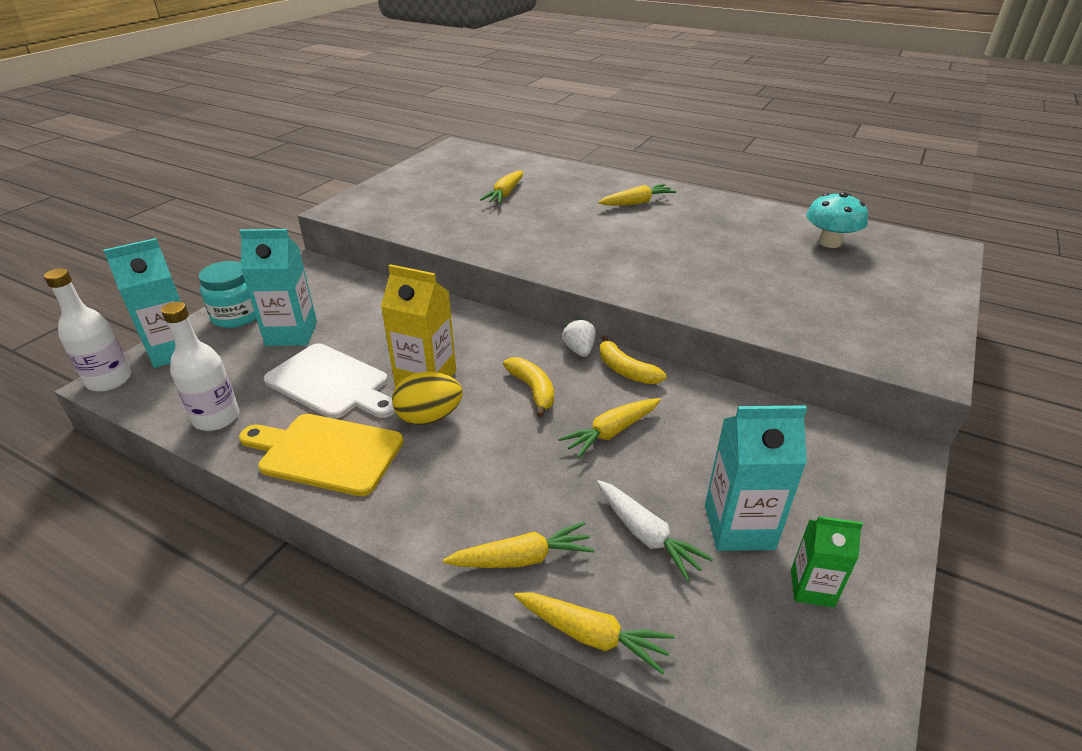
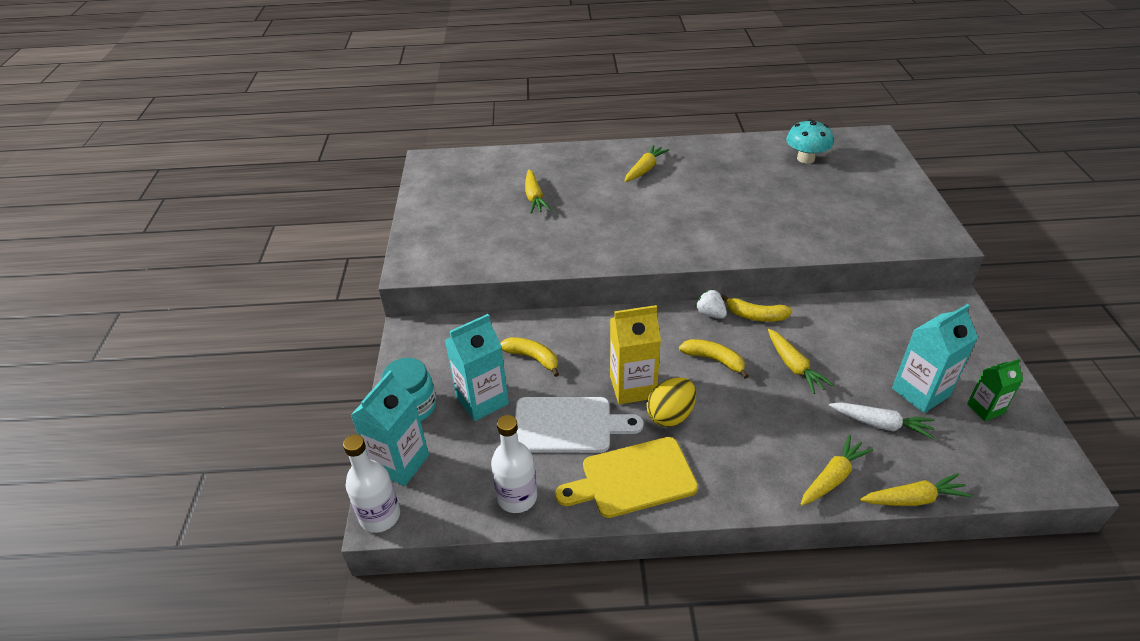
camera: 30 degrees left, 5 degrees up
(372, 320) = (532, 358): none -> yellow banana
(611, 432) = (794, 366): yellow carrot -> yellow carrot turned 45 degrees counterclockwise

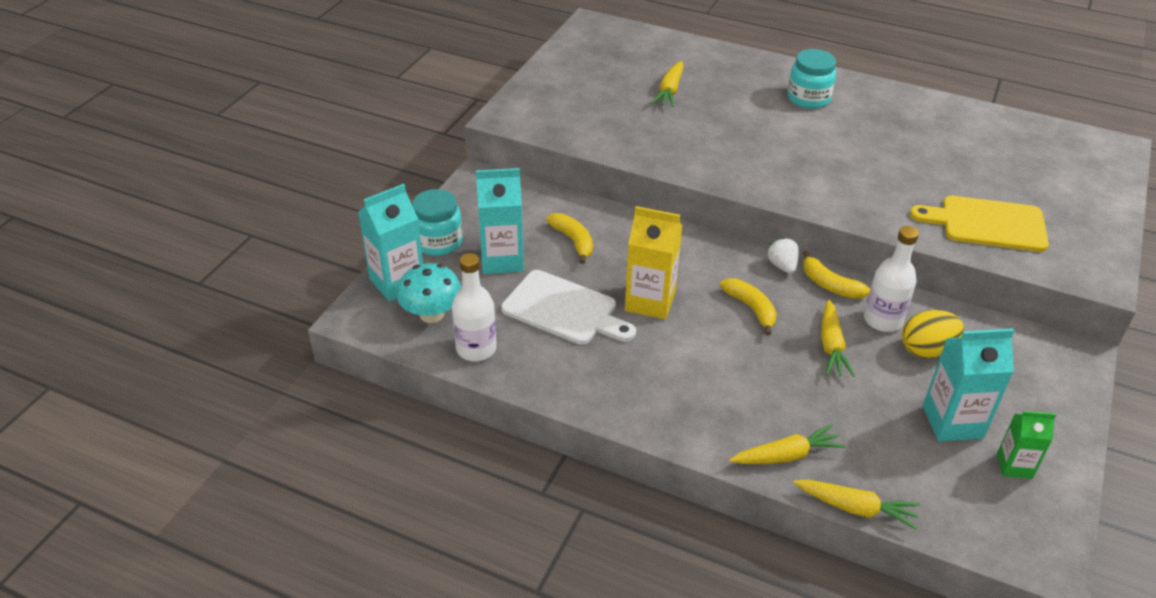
camera: 25 degrees right, 0 degrees up
(380, 516) = (354, 316): white bottle -> white bottle (883, 320)
(633, 479) = (590, 376): yellow cutting board -> yellow cutting board (987, 224)
(645, 169) = (808, 98): yellow carrot -> turquoise jar
(670, 415) = (667, 339): yellow egg -> yellow egg (926, 350)
(805, 158) = (1006, 143): turquoise mushroom -> turquoise mushroom (431, 314)
(881, 424) = (880, 432): white carrot -> none

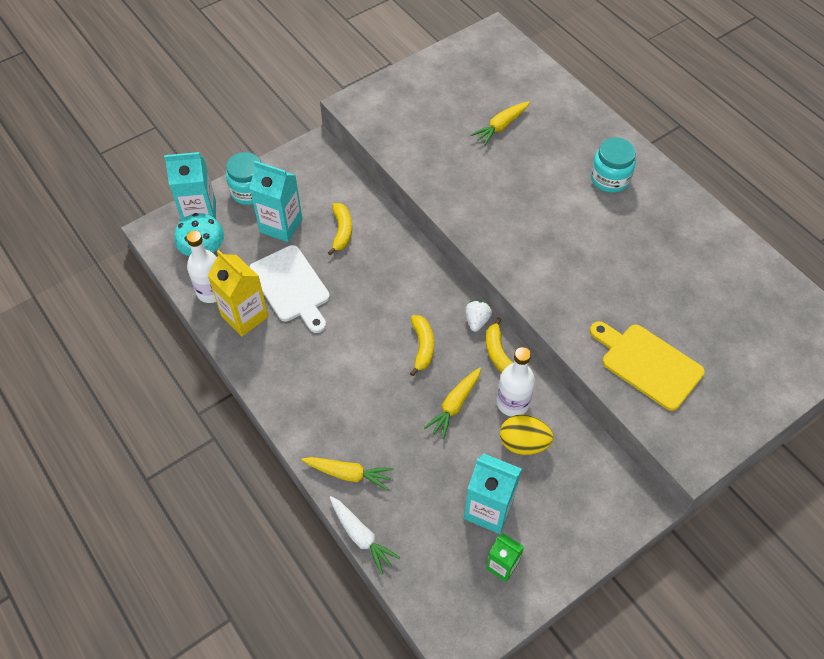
camera: 30 degrees right, 15 degrees up
(650, 301) = (355, 307): yellow carton -> yellow carton (244, 316)
(856, 508) = (361, 536): yellow carrot -> white carrot

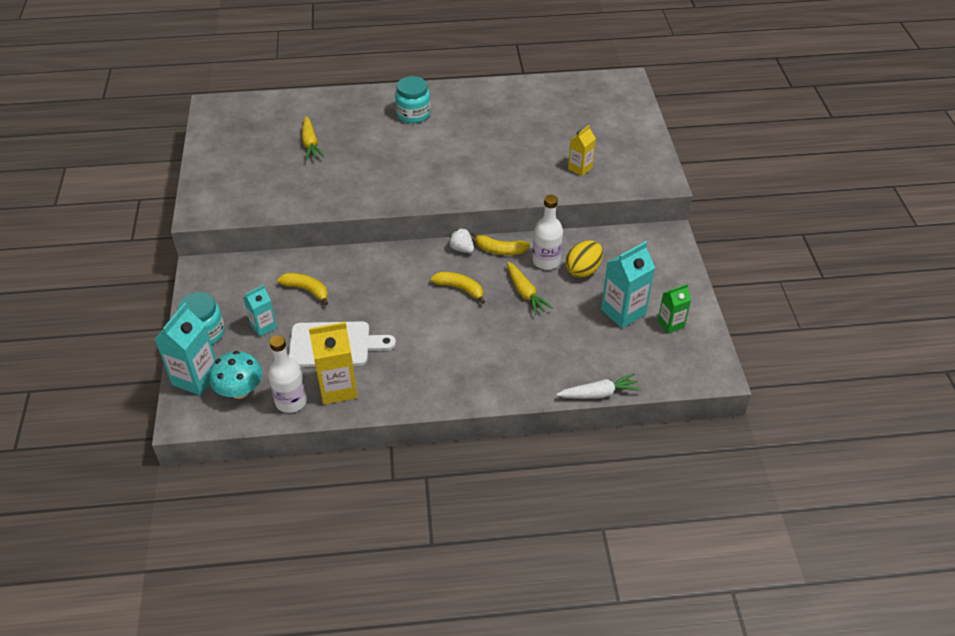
camera: 60 degrees left, 10 degrees down
(281, 226) = (263, 326): turquoise carton -> turquoise carton, size x0.60
(348, 474) = (540, 379): yellow carrot -> none
(647, 364) = (580, 168): yellow cutting board -> yellow carton

